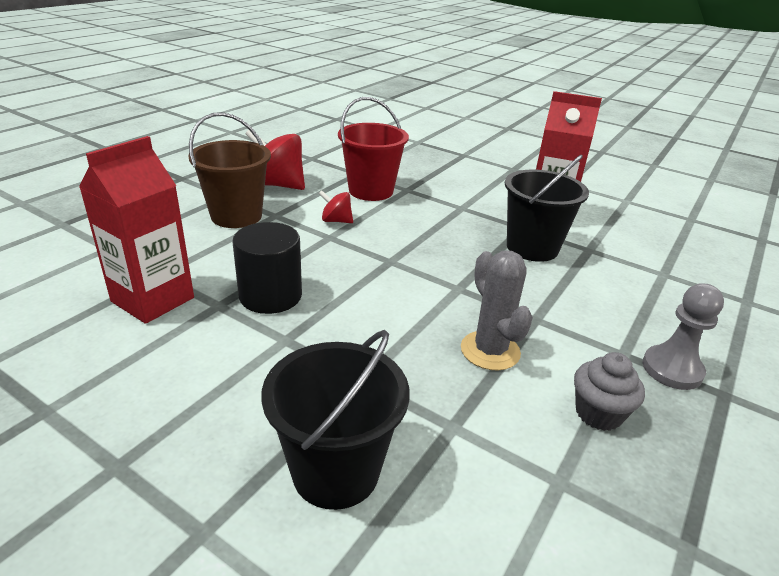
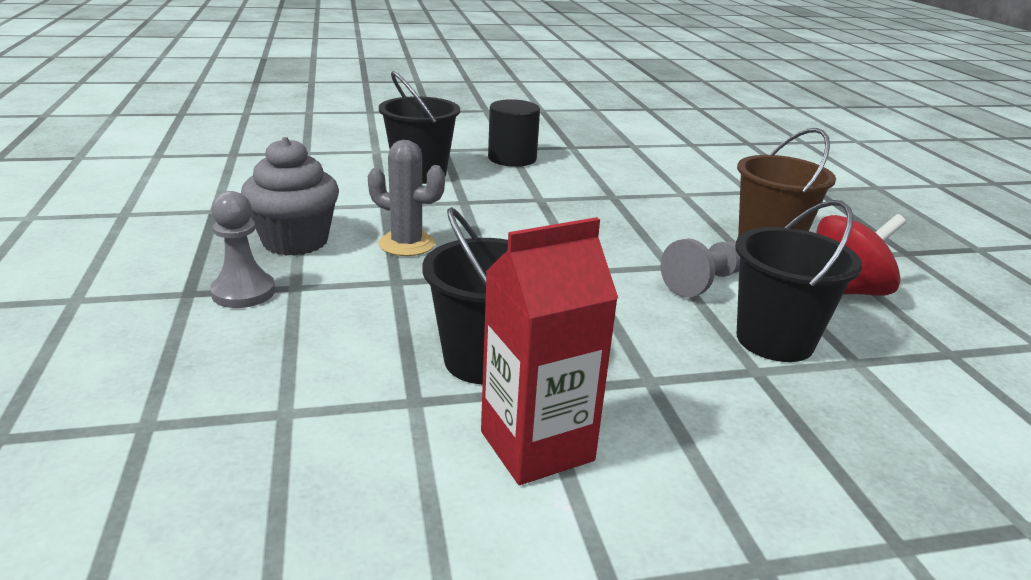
camera: 135 degrees right, 5 degrees down
(153, 299) = (648, 184): red carton -> none
(270, 296) = (599, 211): black cylinder -> black cylinder (512, 158)
(336, 221) = (704, 283): red spinning top -> grey pawn
(371, 191) = (774, 340): red bucket -> black bucket
(598, 413) = (295, 241): grey cupcake -> grey cupcake, size x1.65

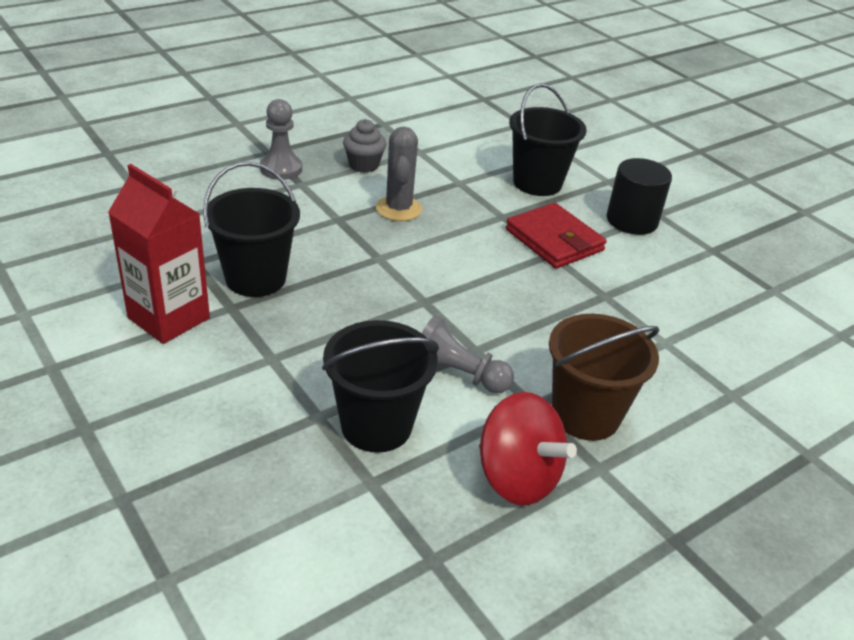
camera: 65 degrees right, 10 degrees up
(295, 241) = (363, 165): grey cupcake -> grey cupcake, size x0.61
(520, 192) = (554, 240): none -> red wallet

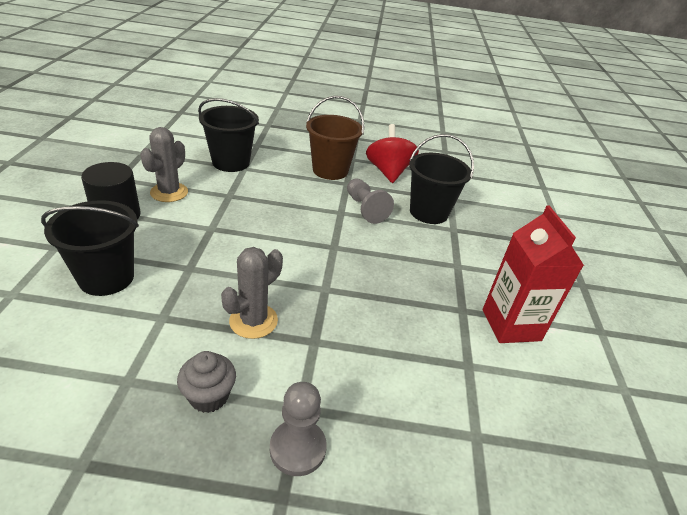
camera: 140 degrees left, 0 degrees up
(255, 278) = (430, 322): black bucket -> black bucket (231, 162)
(554, 240) = (192, 233): red wallet -> none
(650, 264) = (169, 192): none -> grey cactus

